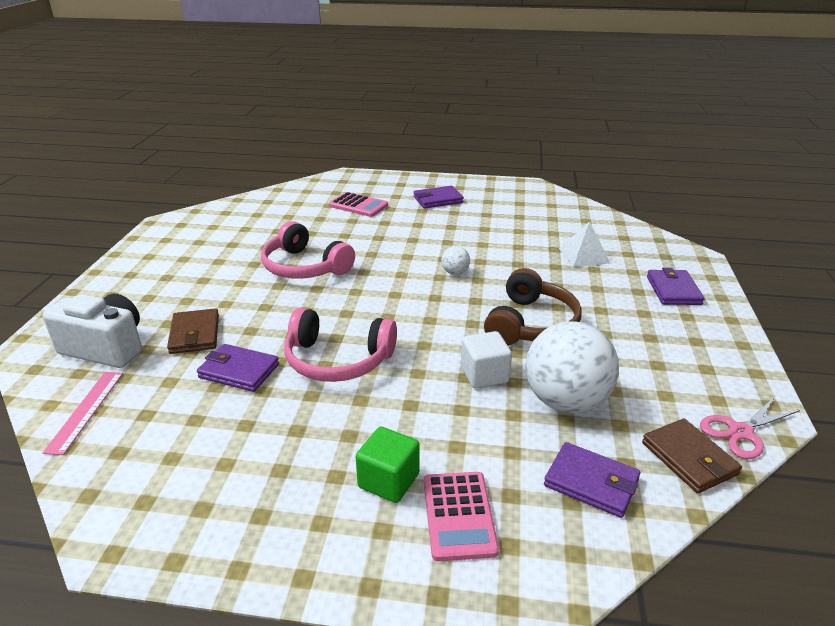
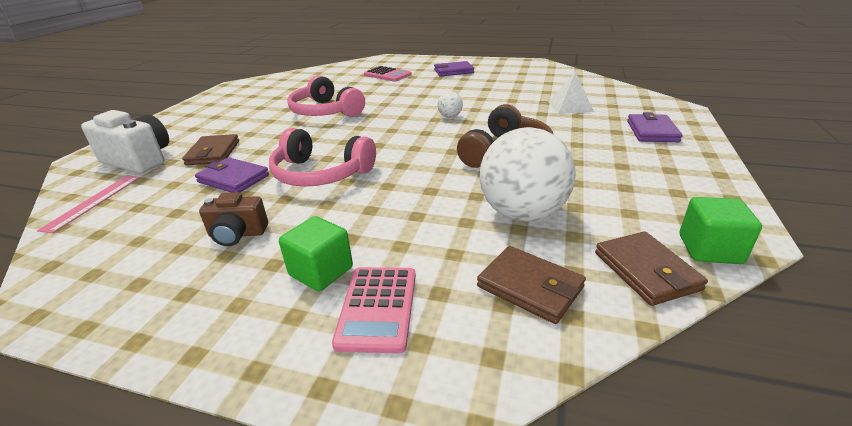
camera: 10 degrees right, 0 degrees up
(280, 443) = (237, 234): none -> brown camera
(484, 375) = (449, 189): white cube -> none
(591, 483) = (530, 287): purple wallet -> brown wallet
(740, 432) = (709, 249): pink scissors -> green cube

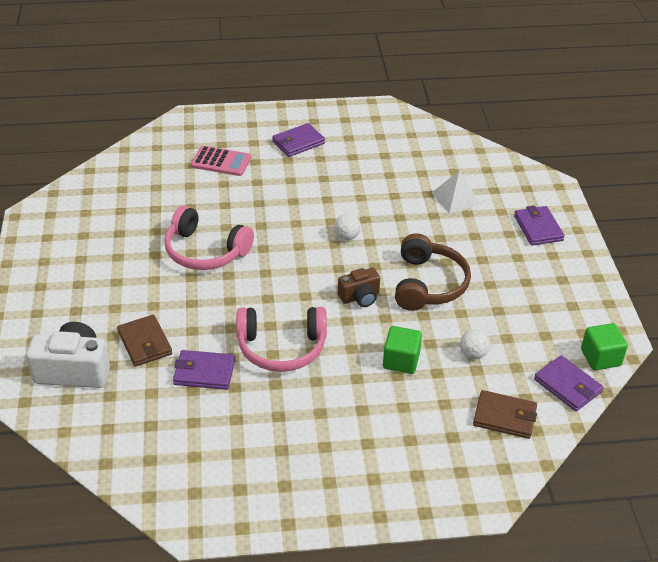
camera: 25 degrees left, 10 degrees up
(93, 202) = (98, 431): pink ruler -> none
(237, 234) = (271, 429): brown camera -> brown camera (360, 297)
(321, 271) = (364, 443): green cube -> green cube (401, 361)
(378, 308) = (421, 458): pink calculator -> none
(522, 213) = (473, 354): white ball -> white ball, size x0.43
(646, 271) = (567, 386): brown wallet -> purple wallet

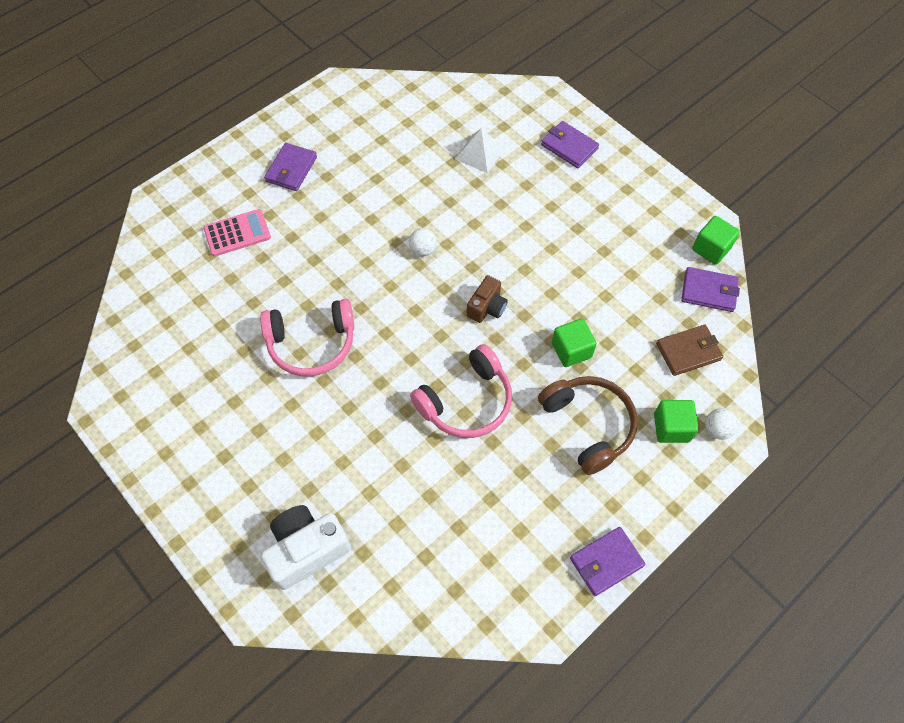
camera: 35 degrees left, 20 degrees up
(145, 343) = (345, 477): brown wallet -> none
(204, 372) = (424, 471): purple wallet -> purple wallet (606, 562)
(428, 284) = (530, 258): brown headphones -> brown headphones (588, 425)
(434, 460) = (671, 428): none -> green cube
(473, 354) = (619, 307): white ball -> white ball (717, 429)

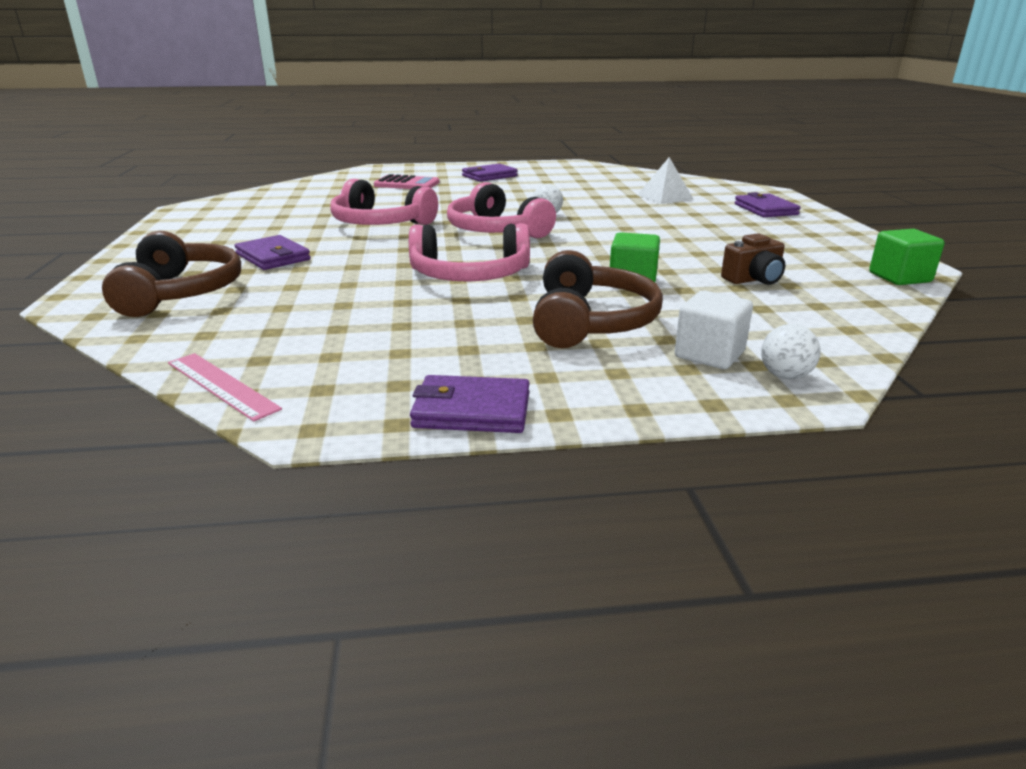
camera: 35 degrees right, 35 degrees down
(307, 550) = (180, 293): white camera -> brown headphones
(413, 307) = (496, 231): none -> pink headphones
(466, 626) = (222, 385): none -> pink ruler
(487, 307) = (568, 245): brown camera -> brown camera (753, 279)
(671, 428) = (709, 354): green cube -> white cube
(688, 352) = (797, 319): brown wallet -> none
(709, 291) = (870, 296): purple wallet -> purple wallet (273, 257)

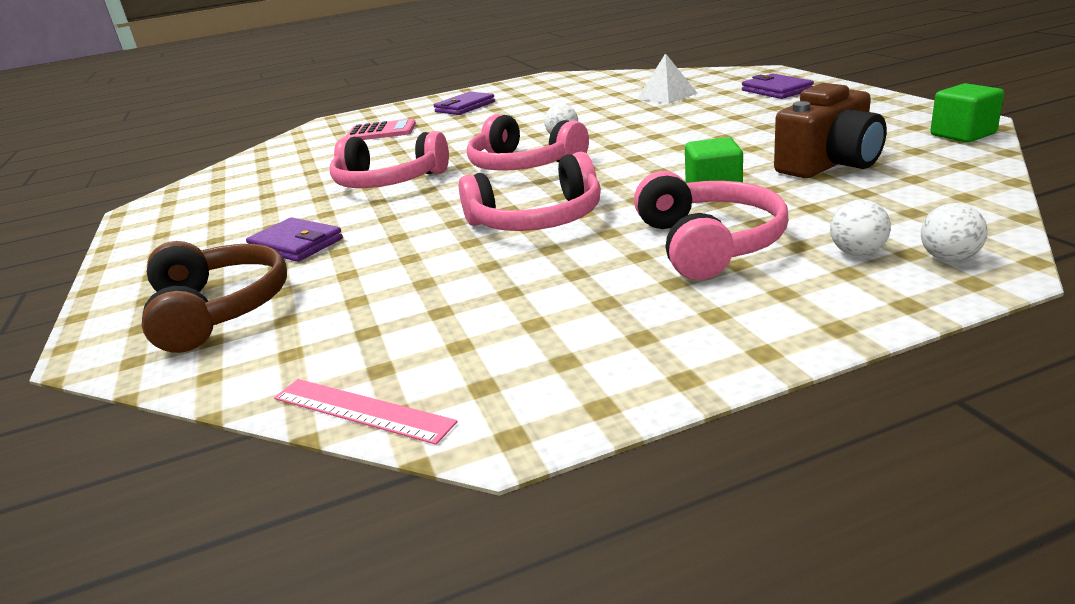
camera: 10 degrees left, 0 degrees up
(471, 410) = (670, 371): purple wallet -> none
(591, 322) = (709, 243): brown headphones -> pink headphones
(709, 354) = (857, 252): white cube -> white ball
(753, 279) = (829, 164): brown camera -> brown camera, size x1.67

